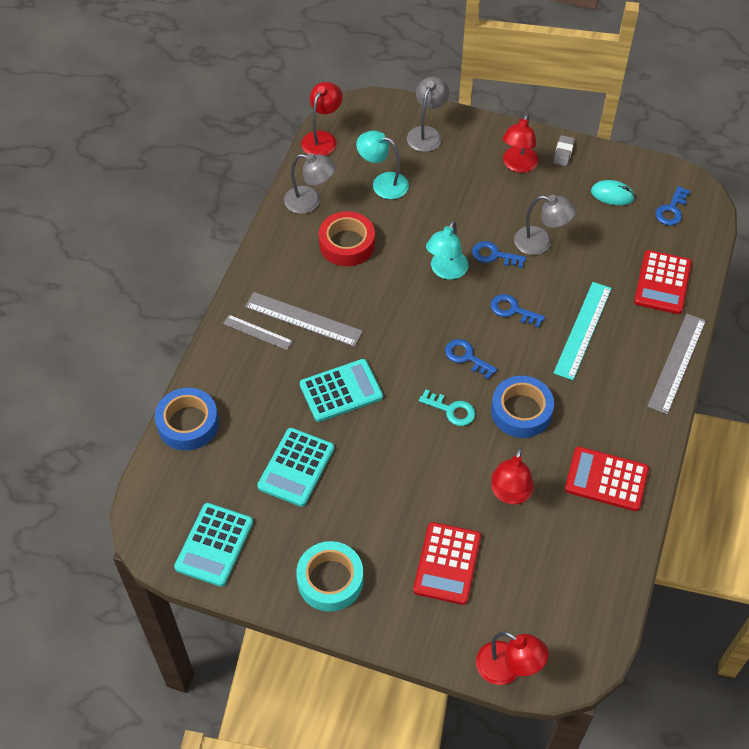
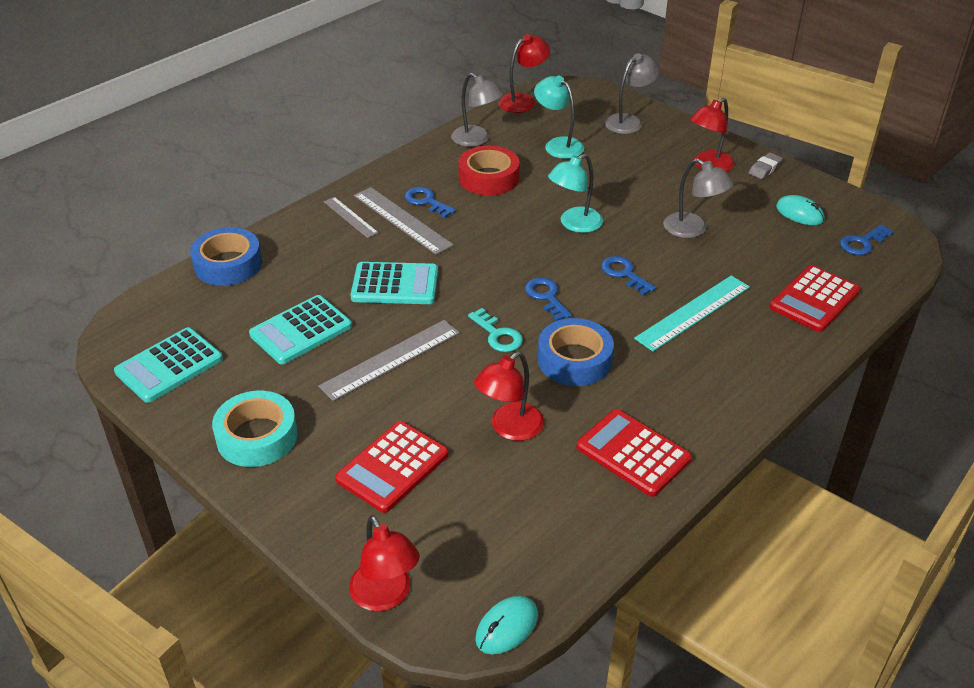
camera: 25 degrees right, 15 degrees down
(494, 255) = (634, 226): blue key -> blue key (426, 201)
(599, 655) = (506, 627): none -> turquoise mouse
(677, 363) = (789, 374): grey ruler -> grey ruler (390, 359)

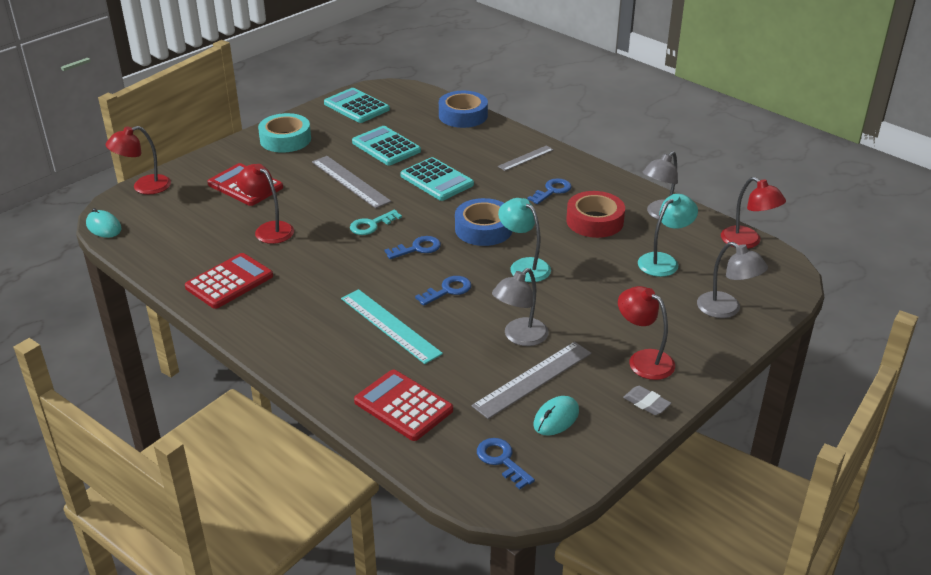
camera: 90 degrees right, 5 degrees down
(395, 284) = (436, 180): turquoise calculator -> turquoise calculator turned 45 degrees counterclockwise
(402, 220) = (523, 180): grey ruler -> grey ruler (533, 379)
(574, 360) = (337, 259): blue tape -> blue tape (483, 229)

